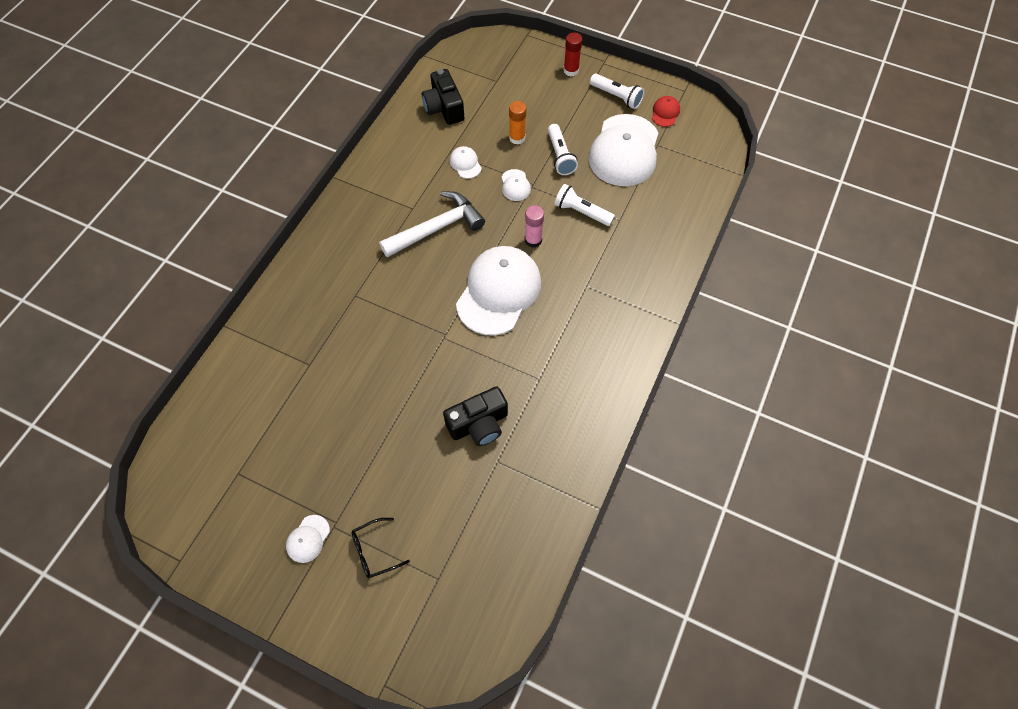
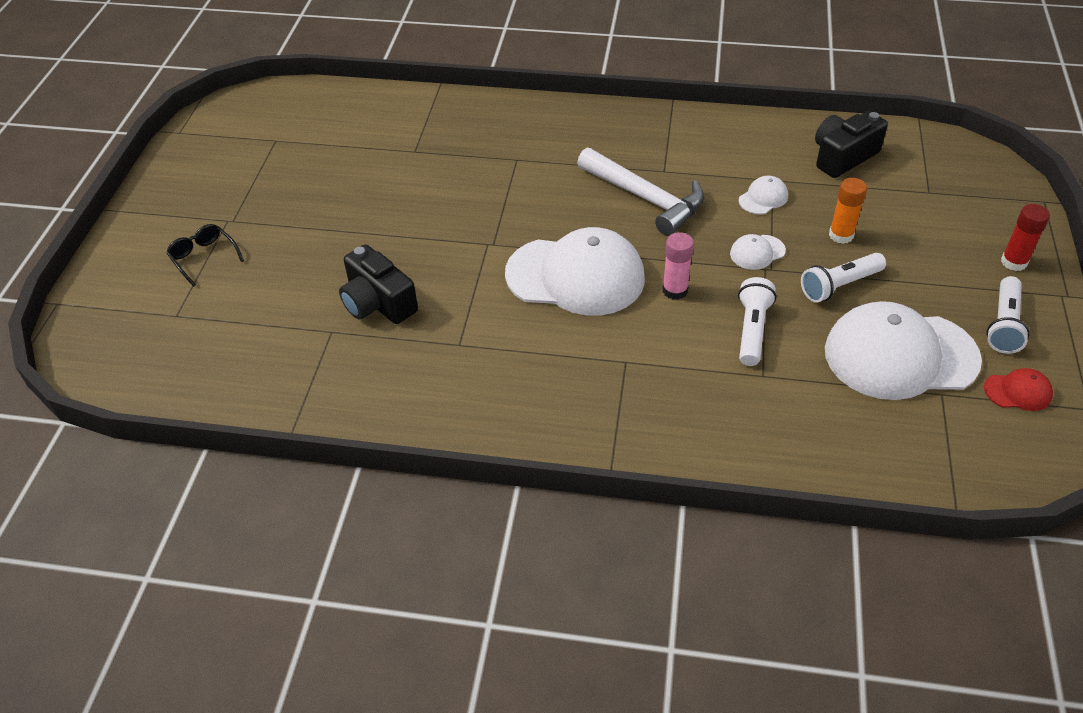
camera: 75 degrees right, 15 degrees down
(308, 539) = (211, 206): white cap -> none

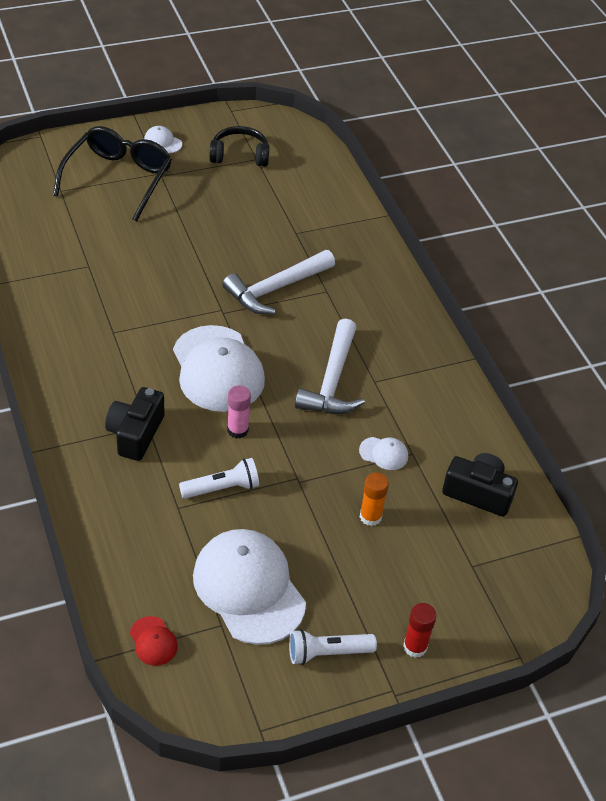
camera: 55 degrees right, 0 degrees up
(203, 257) = (118, 178): black glasses -> black glasses, size x2.21
(258, 150) = (239, 155): none -> black headphones
(378, 303) = (127, 277): black camera -> black camera (135, 434)
(486, 193) = (275, 289): none -> white hammer
(757, 252) = (313, 467): white cap -> white cap (162, 142)
(839, 286) = (307, 530): white flashlight -> none
(1018, 391) = (252, 676): red cap -> red cap (153, 641)

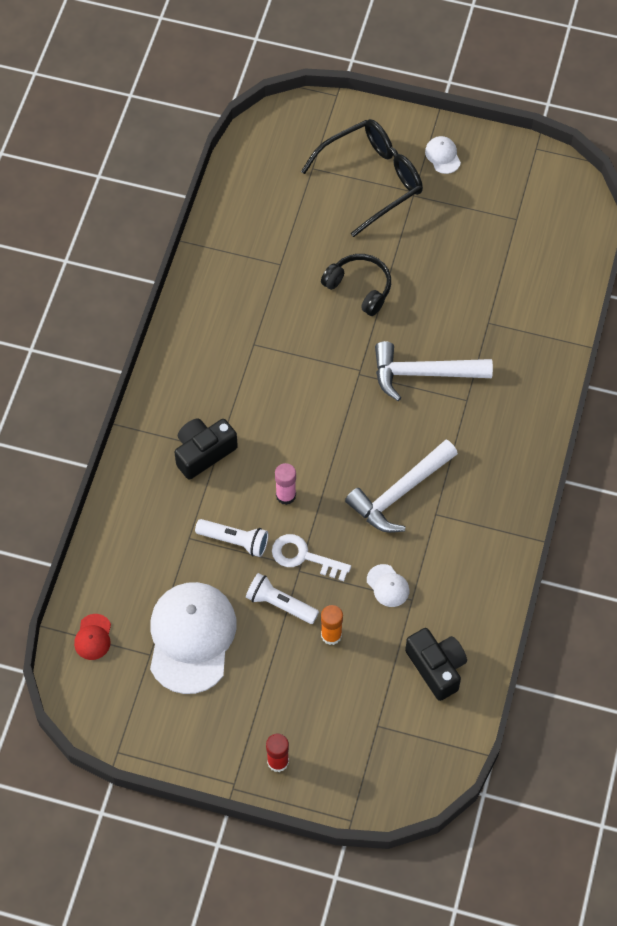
camera: 40 degrees right, 15 degrees up
(217, 369) = (312, 428): white cap -> none
(239, 155) = (503, 207): black headphones -> black headphones (359, 288)
(294, 469) = (303, 557): none -> white key
(327, 653) = (209, 725): white flashlight -> white flashlight (280, 604)

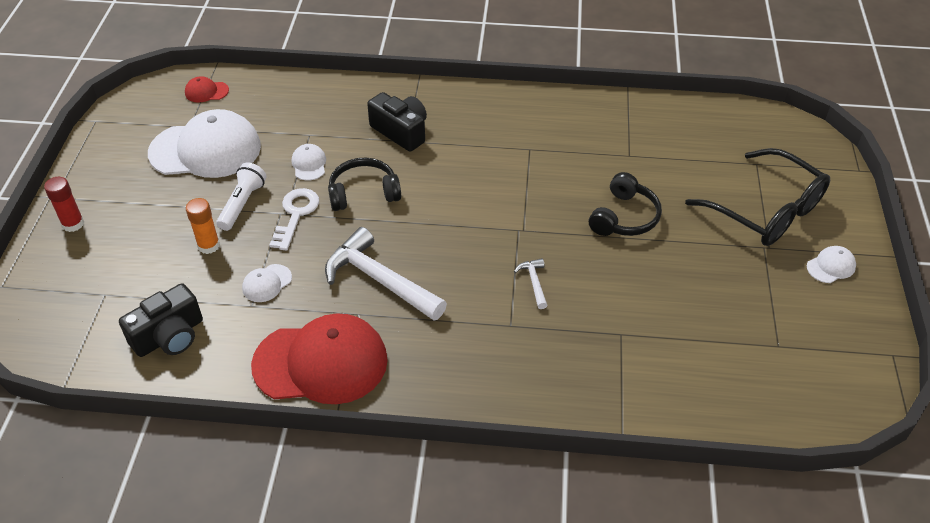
camera: 80 degrees right, 15 degrees down
(234, 541) = (309, 164): white flashlight -> white cap
(286, 495) = (363, 193): pink glue stick -> black headphones
(423, 373) = (534, 282): white hammer -> white hammer, size x0.45
(484, 547) = (321, 362): none -> red cap

